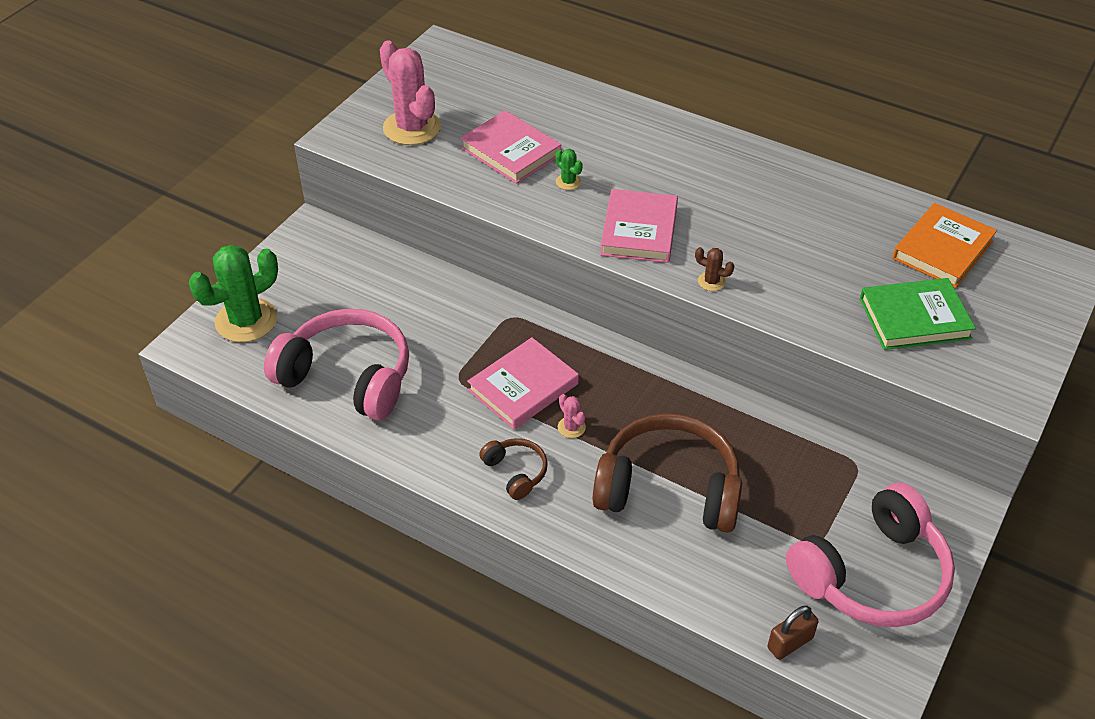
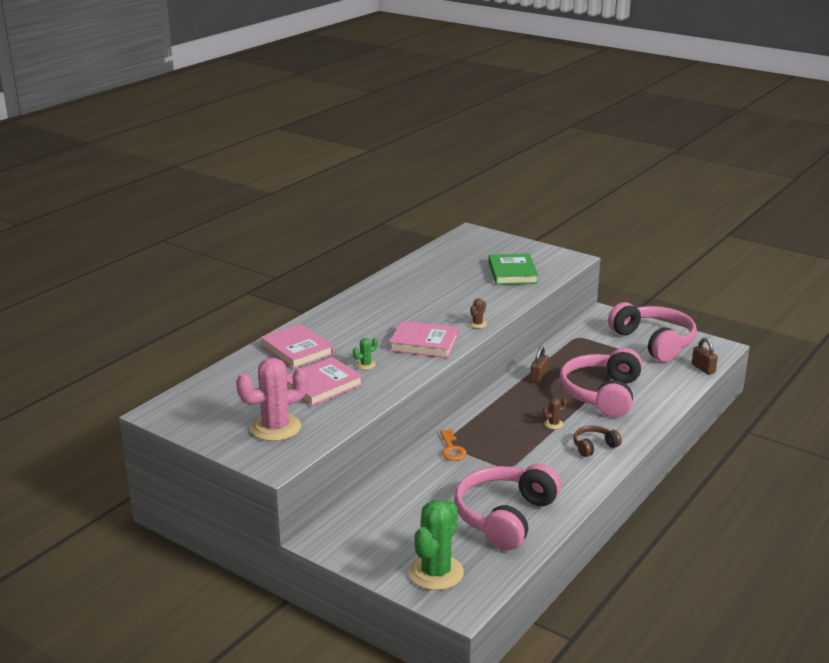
camera: 85 degrees left, 20 degrees down
(246, 320) = (436, 573): green cactus -> green cactus turned 60 degrees clockwise
(496, 323) = (451, 449): none -> orange key
(523, 387) = (517, 440): pink book -> pink book (297, 350)
(571, 427) = (553, 424): pink cactus -> brown cactus
(668, 489) = (602, 394): brown headphones -> pink headphones
(705, 411) = (538, 377): none -> brown padlock
(942, 249) = (455, 259): orange book -> none

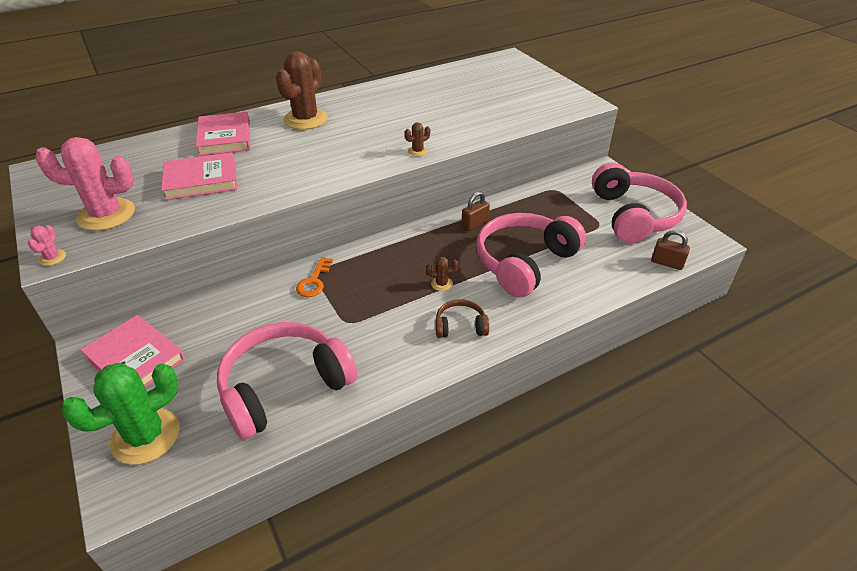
camera: 25 degrees right, 15 degrees up
(275, 465) = (52, 258): none -> pink cactus
(351, 320) = (305, 119): none -> brown cactus
(365, 365) = (264, 168): green cactus -> none
(424, 343) = (344, 159): pink book -> pink book (135, 359)
(512, 273) = (508, 105): green book -> none
(703, 369) = (667, 263): brown padlock -> brown padlock turned 60 degrees counterclockwise

